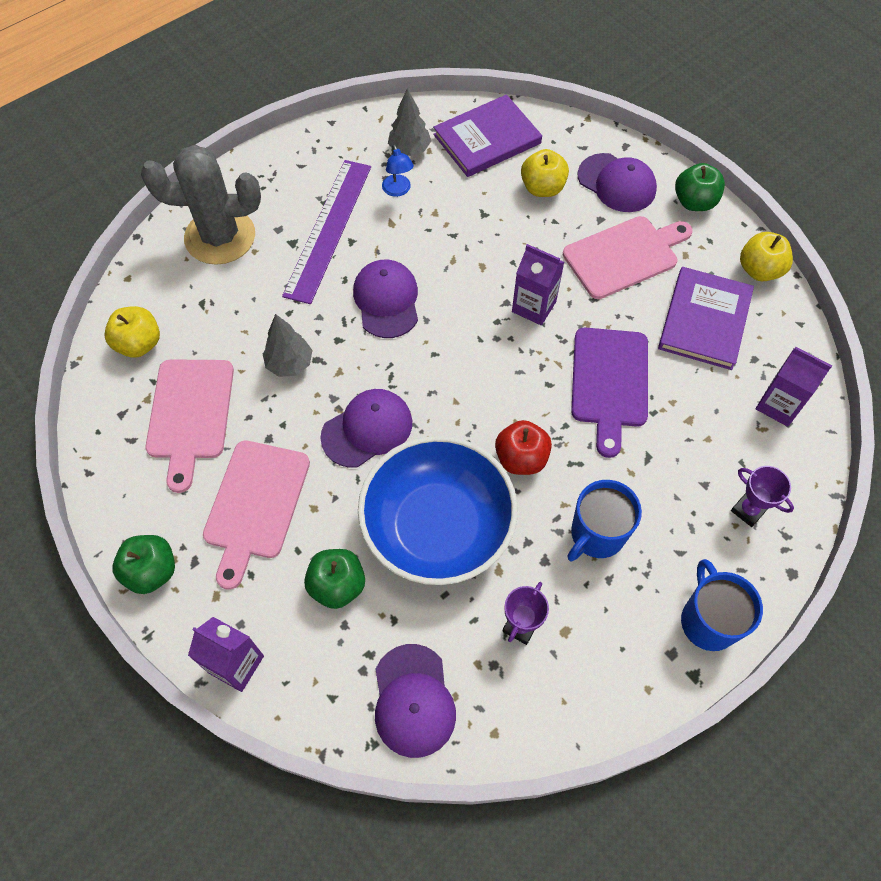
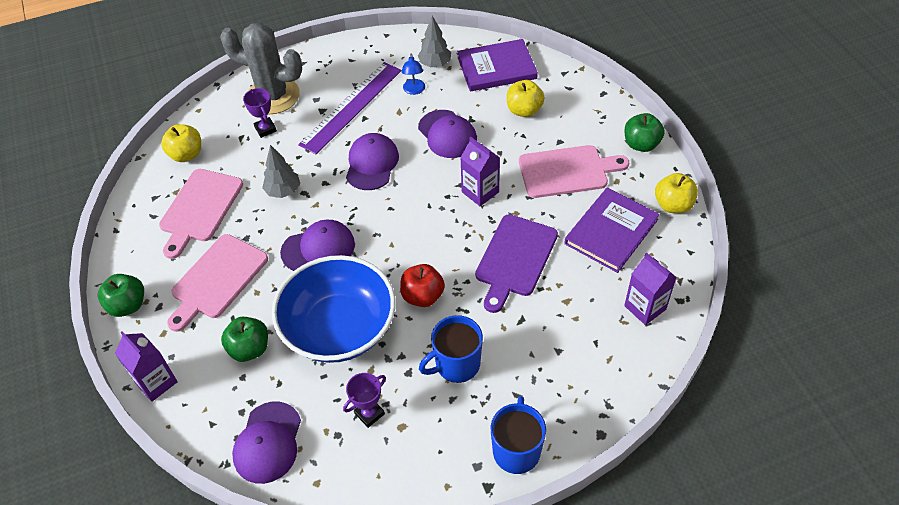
camera: 20 degrees right, 10 degrees down
(616, 183) = (584, 118): purple cap -> purple cap (447, 134)
(748, 510) = (585, 378): purple trophy -> purple trophy (265, 129)

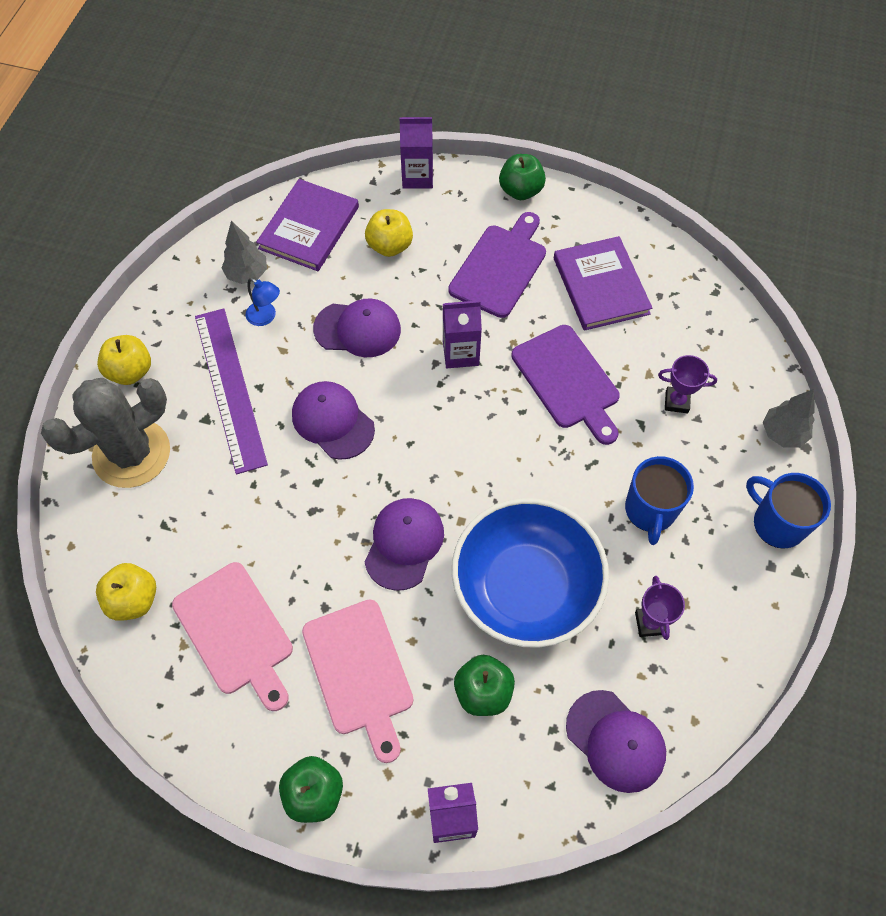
camera: 55 degrees left, 10 degrees up
(265, 129) = (177, 492): purple trophy -> purple trophy (676, 402)
(283, 191) = (291, 530): grey tree -> grey tree (783, 433)
(422, 296) = (547, 487): red apple -> none
(567, 171) = (500, 267): pink cutting board -> purple cutting board
(645, 307) = (703, 322): purple carton -> purple carton (417, 177)
(673, 205) = (610, 220): yellow apple -> yellow apple (130, 371)

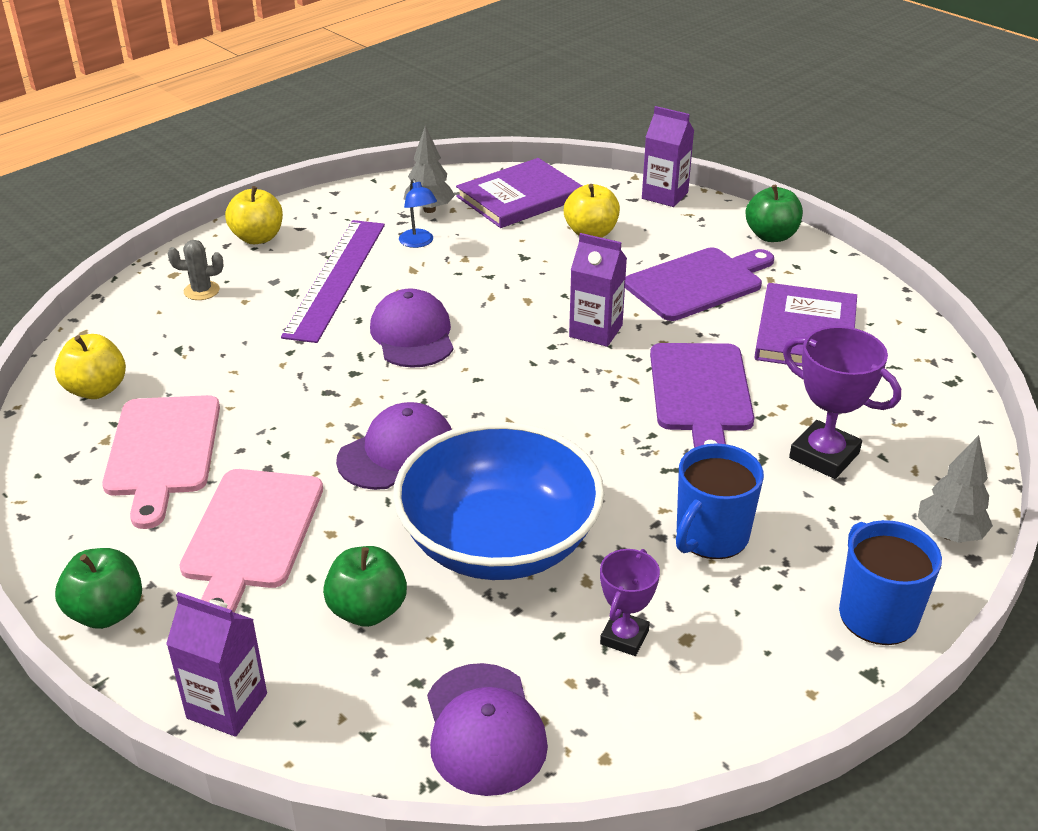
camera: 30 degrees right, 25 degrees down
(132, 453) = (201, 291): grey cactus -> grey cactus, size x0.40
(357, 329) = (502, 279): purple cap -> none
(676, 402) = (824, 455): purple trophy -> purple trophy, size x1.60

